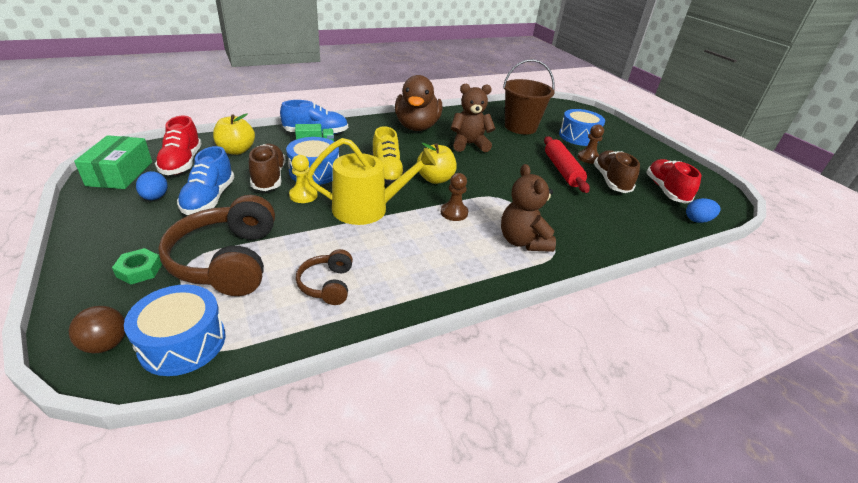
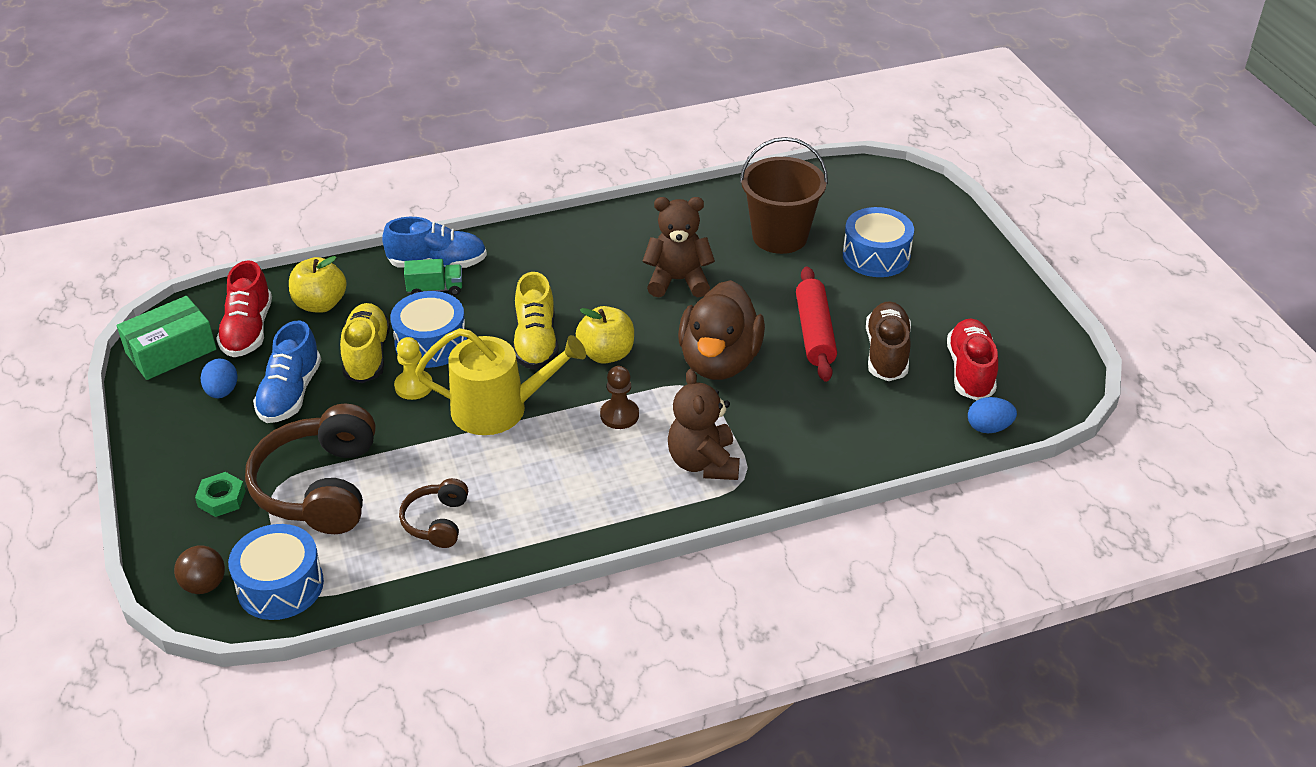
camera: 10 degrees right, 5 degrees up
(120, 173) = (171, 351): green box -> green box turned 45 degrees clockwise
(269, 178) = (367, 355): brown shoe -> yellow shoe
(417, 127) = (601, 243): brown duck -> brown duck (719, 361)
(588, 158) = (870, 305): brown pawn -> none

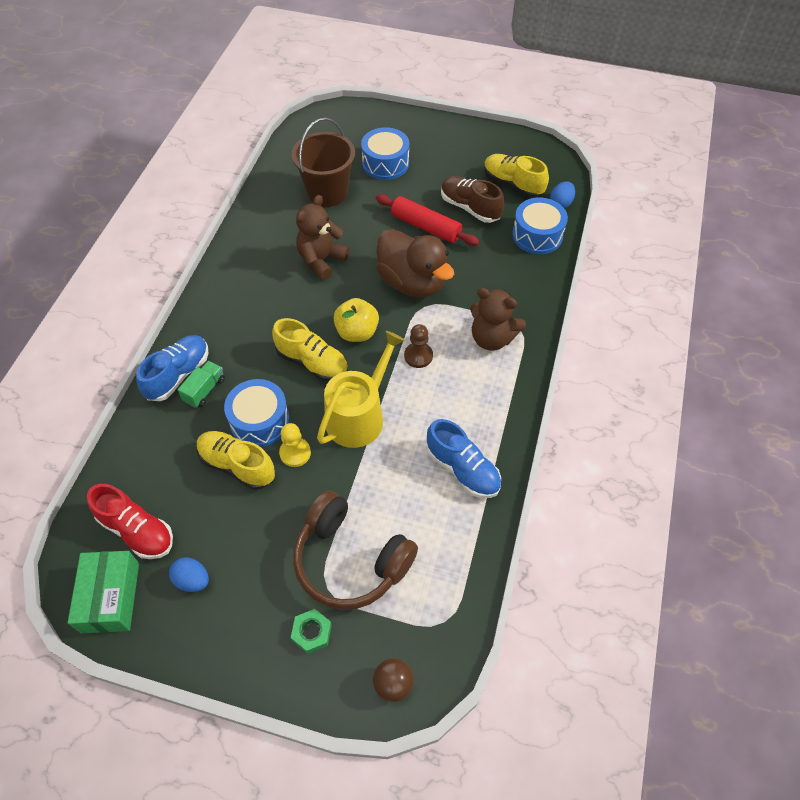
camera: 55 degrees left, 15 degrees up
(280, 586) = (430, 631): blue drum -> blue drum (537, 235)
(290, 393) = (235, 534): blue shoe -> blue shoe (462, 469)
(320, 304) = (152, 468): yellow apple -> none
(437, 522) = (438, 504): brown headphones -> none
(970, 371) = (513, 184): red shoe -> yellow shoe

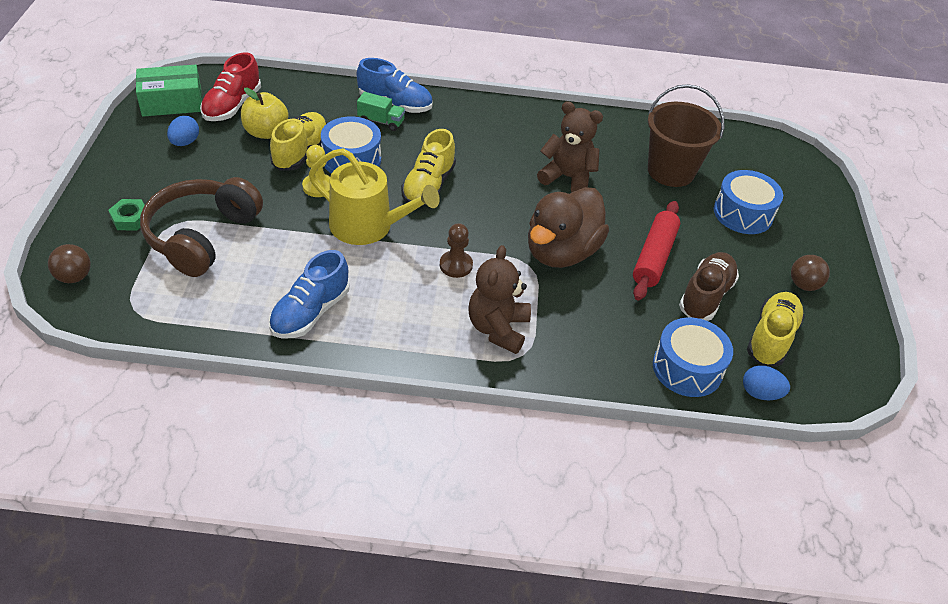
camera: 75 degrees right, 10 degrees down
(357, 332) = (476, 214): yellow apple -> yellow apple (266, 132)
(464, 153) = (803, 285): none -> brown ball

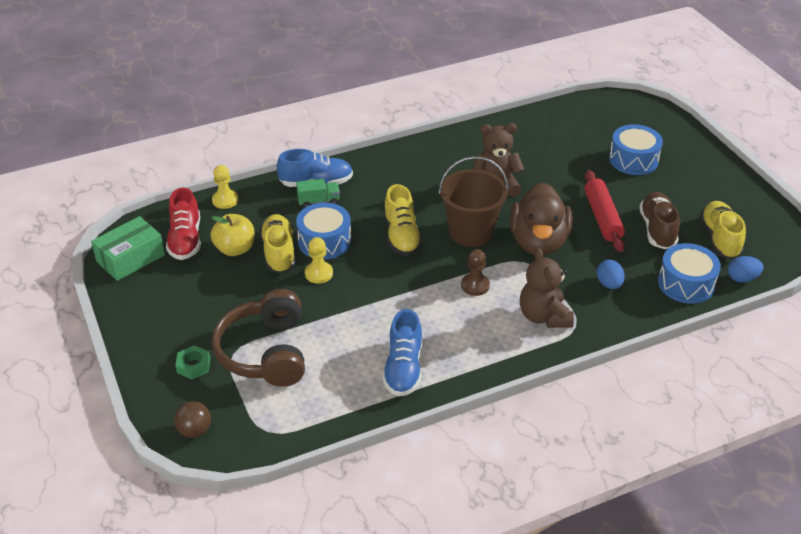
camera: 25 degrees left, 5 degrees down
(185, 142) = (176, 286): blue egg -> blue egg (609, 284)
(299, 86) = (225, 200): none -> yellow pawn
(368, 226) = (385, 286): yellow watering can -> none
(670, 171) = (561, 149): brown bucket -> brown bucket (471, 232)
(803, 285) = (710, 193): brown ball -> none

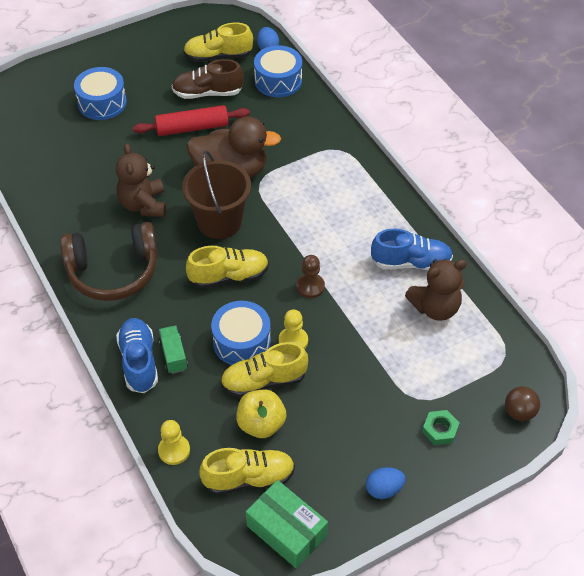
camera: 95 degrees left, 10 degrees up
(185, 239) = (248, 478): red shoe -> yellow shoe
(265, 352) = (410, 371): brown headphones -> brown headphones (113, 272)
(475, 285) = (296, 217): brown pawn -> brown pawn (310, 286)
(544, 316) = (330, 169): brown teddy bear -> brown teddy bear (435, 308)
(609, 284) = (284, 127): blue egg -> blue egg (384, 489)

